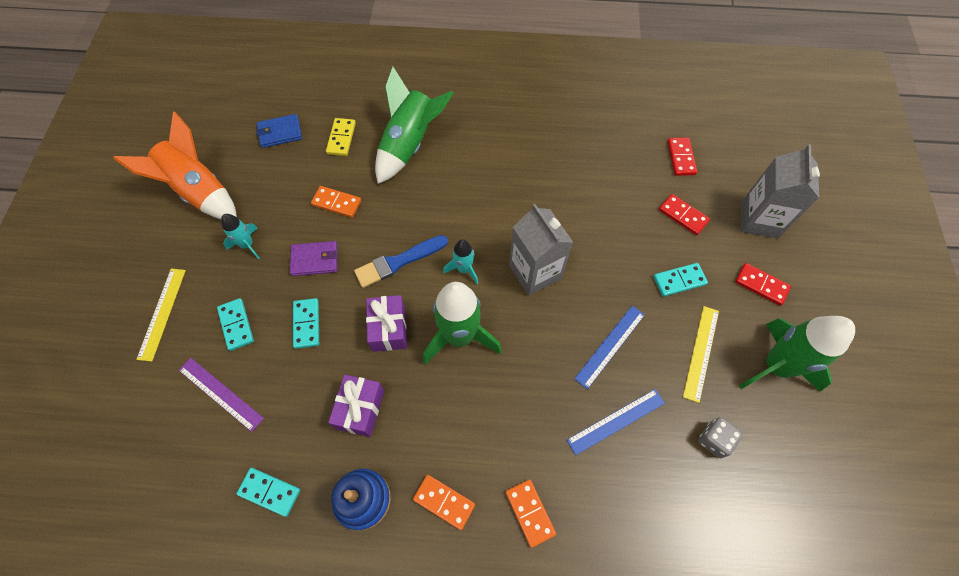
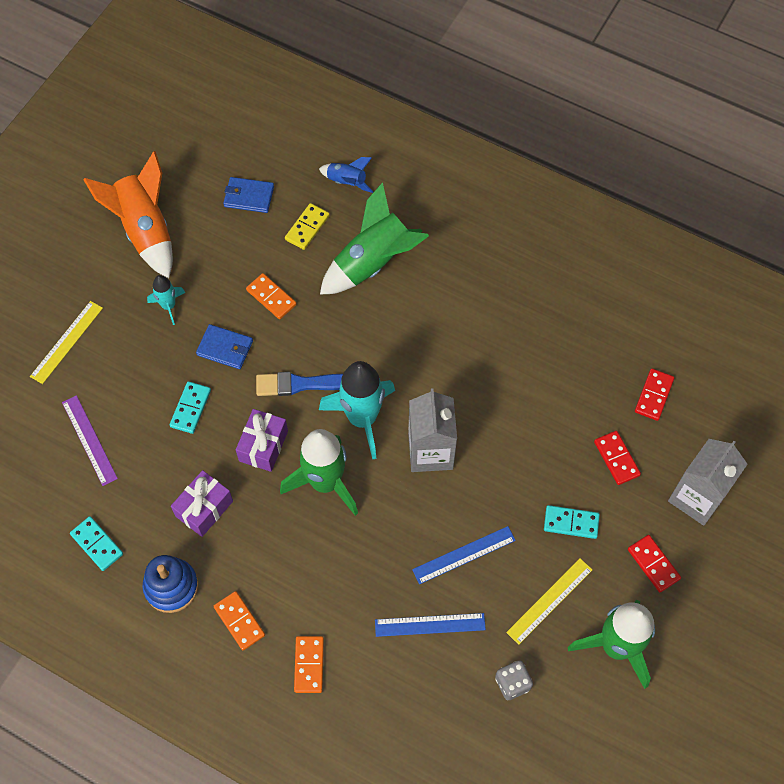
camera: 25 degrees right, 0 degrees up
(236, 325) = (127, 382): turquoise domino -> none
(315, 260) = (225, 348): purple wallet -> blue wallet
(357, 93) = (347, 182): none -> blue rocket
(464, 269) = (362, 418): turquoise rocket -> turquoise rocket, size x1.97

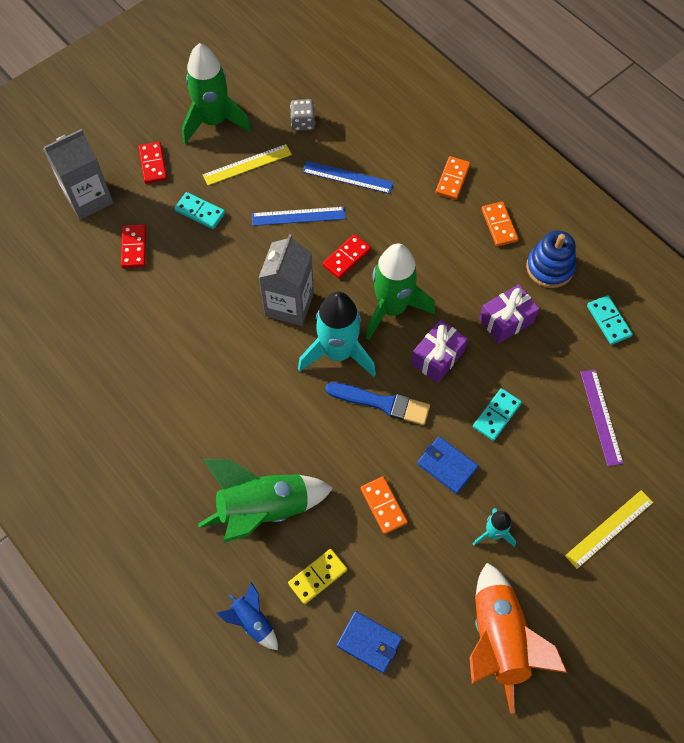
camera: 160 degrees left, 0 degrees up
(654, 395) = (70, 287): red domino -> red domino (346, 257)

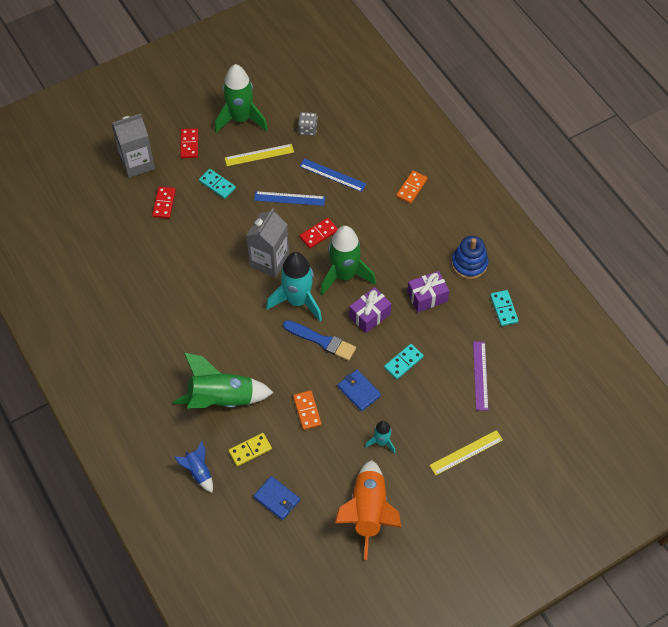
camera: 10 degrees right, 5 degrees down
(499, 225) = (438, 227): orange domino -> none

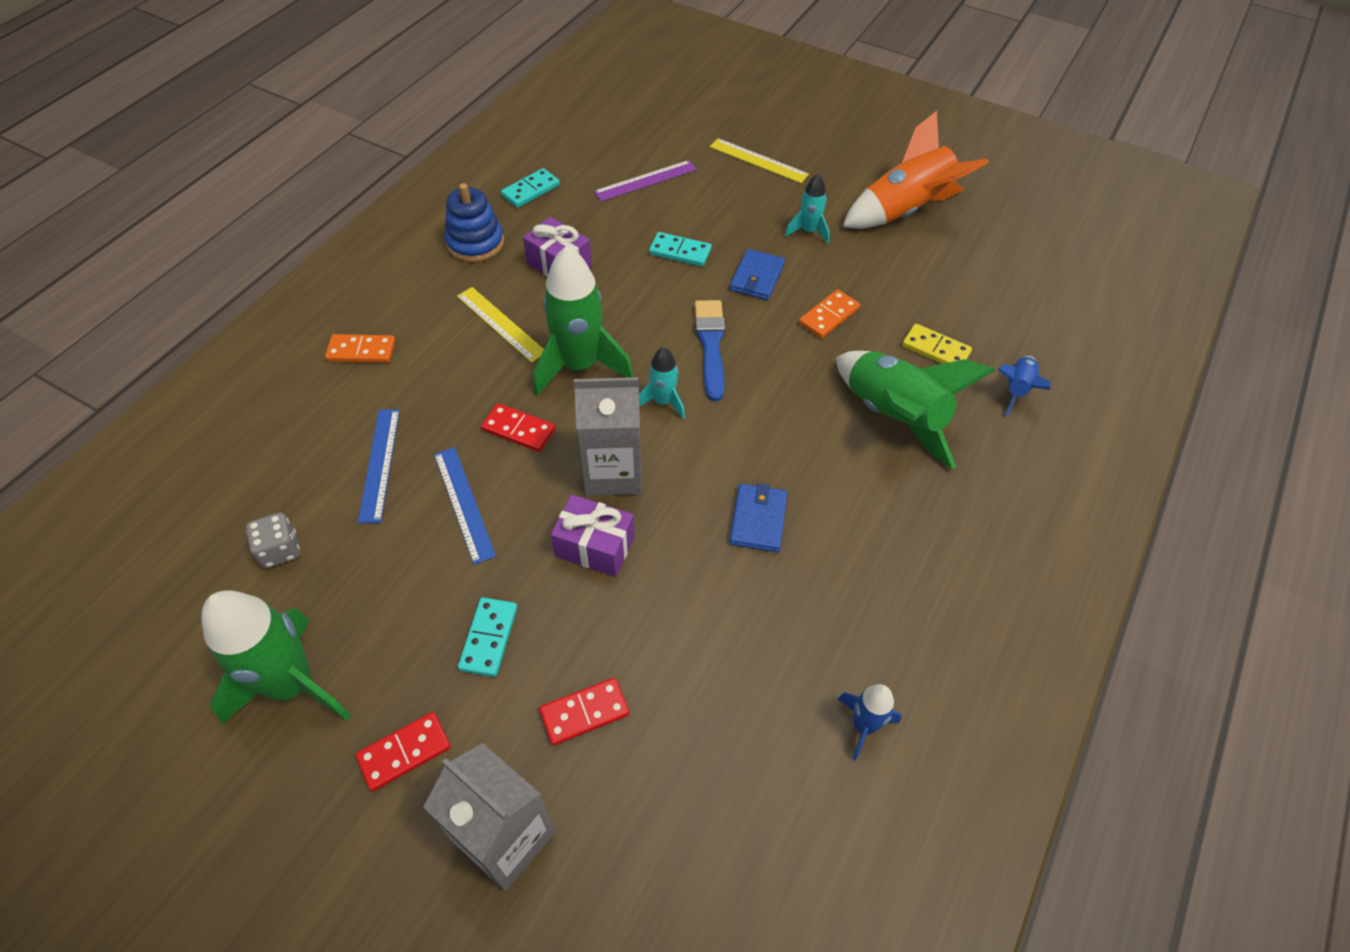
camera: 120 degrees left, 5 degrees down
(91, 292) = (863, 726): none -> blue rocket
(259, 155) = (380, 602): yellow ruler -> yellow ruler (501, 324)
(277, 499) = (970, 294): blue wallet -> blue wallet (758, 520)
(297, 301) = (663, 402): turquoise rocket -> turquoise rocket, size x0.51
(369, 315) = (631, 311): purple gift -> purple gift (595, 546)

